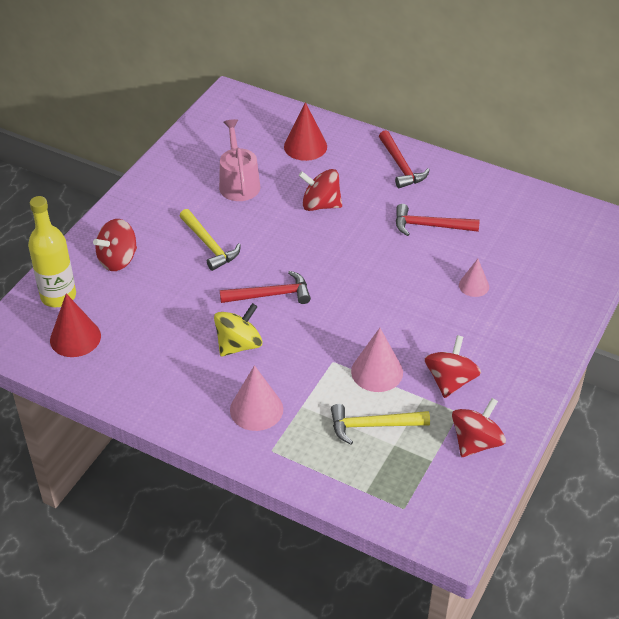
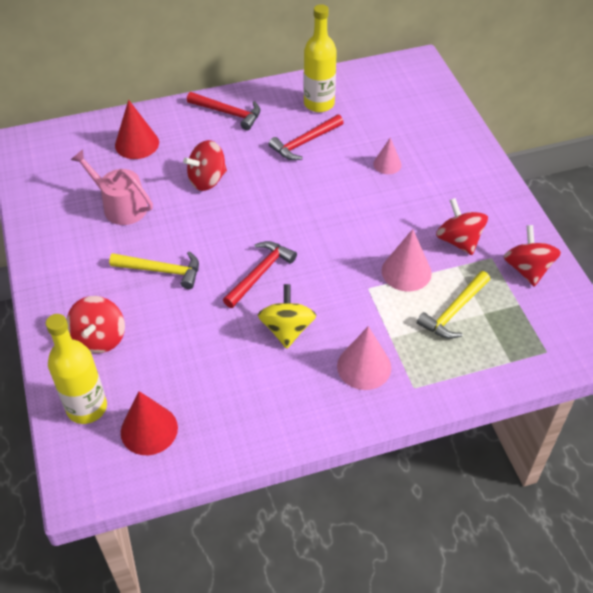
camera: 45 degrees left, 5 degrees up
(483, 204) = (319, 103): none -> yellow bottle

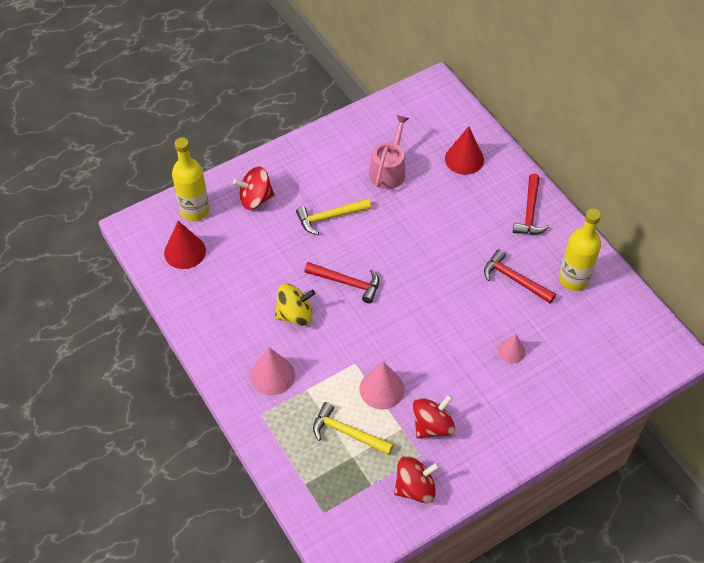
camera: 75 degrees right, 5 degrees up
(161, 271) = (329, 217): yellow hammer -> yellow hammer turned 75 degrees clockwise
(207, 180) = (439, 219): red spinning top -> none

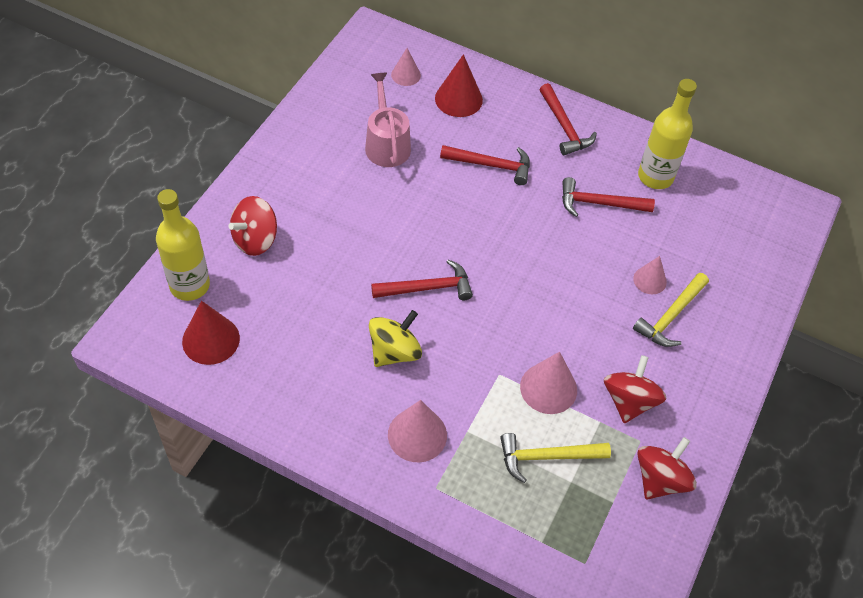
camera: 35 degrees left, 0 degrees up
(329, 217) = (357, 223): yellow hammer -> yellow hammer (670, 316)
(437, 126) = (406, 75): none -> pink cone
(453, 217) = (491, 165): none -> red hammer

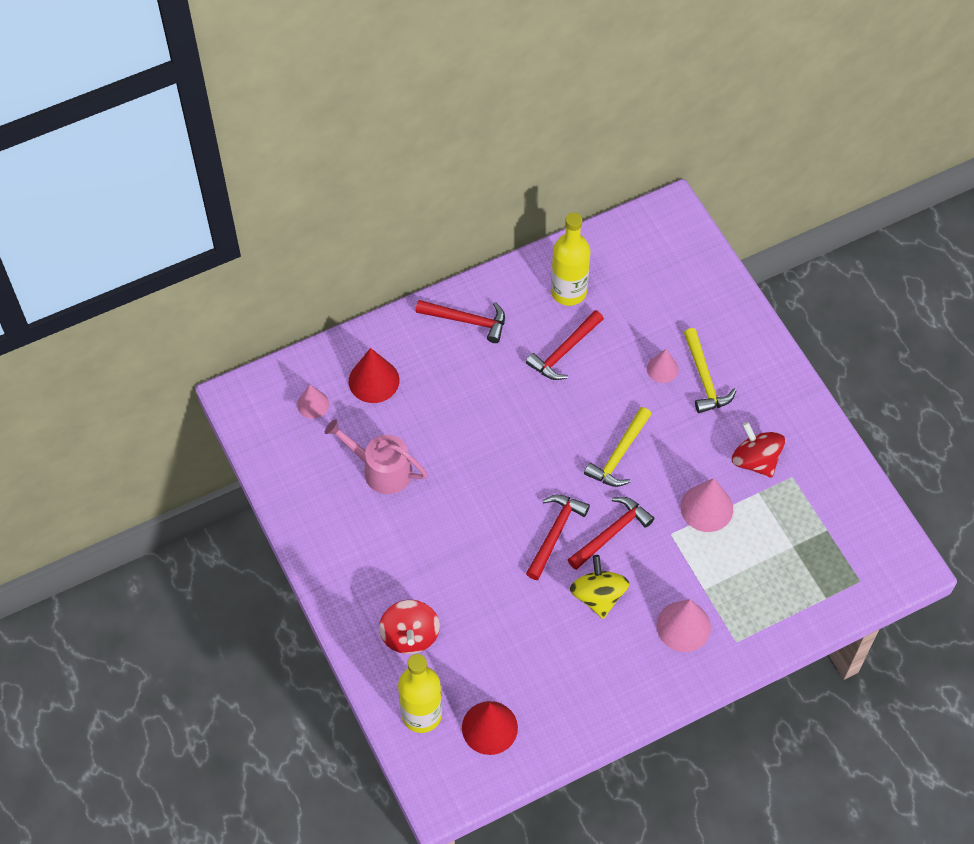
camera: 50 degrees left, 5 degrees up
(491, 165) = (466, 404): red hammer -> red hammer (612, 533)
(547, 457) = (762, 548): yellow hammer -> yellow hammer (619, 454)
(660, 479) = (830, 486): red spinning top -> none

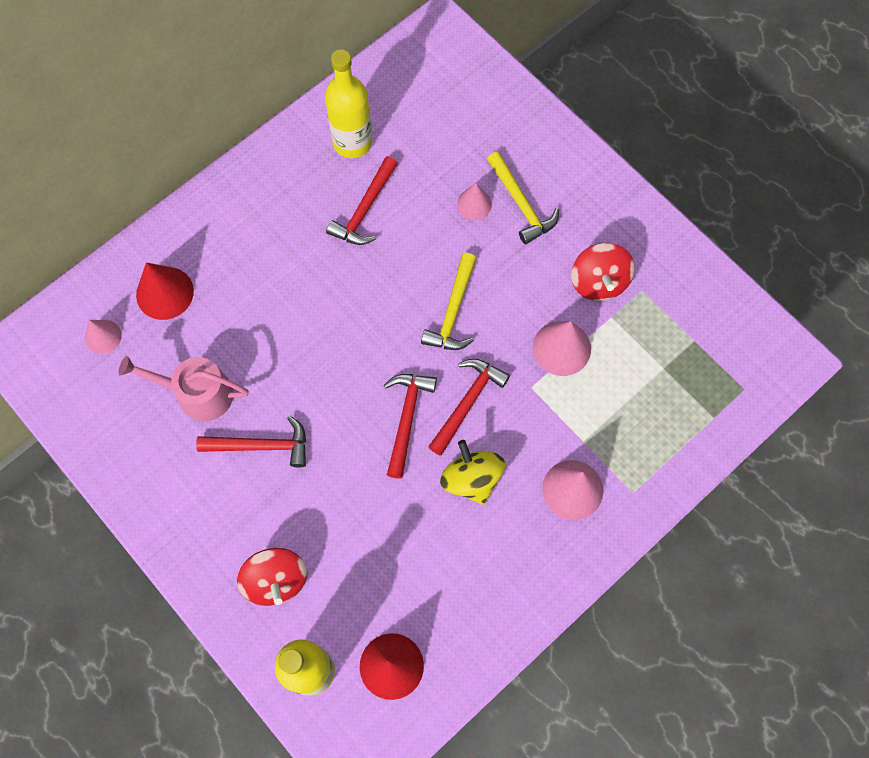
camera: 15 degrees left, 10 degrees up
(467, 321) = (251, 200): red hammer -> red hammer (261, 446)
(755, 460) = (599, 282): red spinning top -> red spinning top turned 135 degrees counterclockwise

